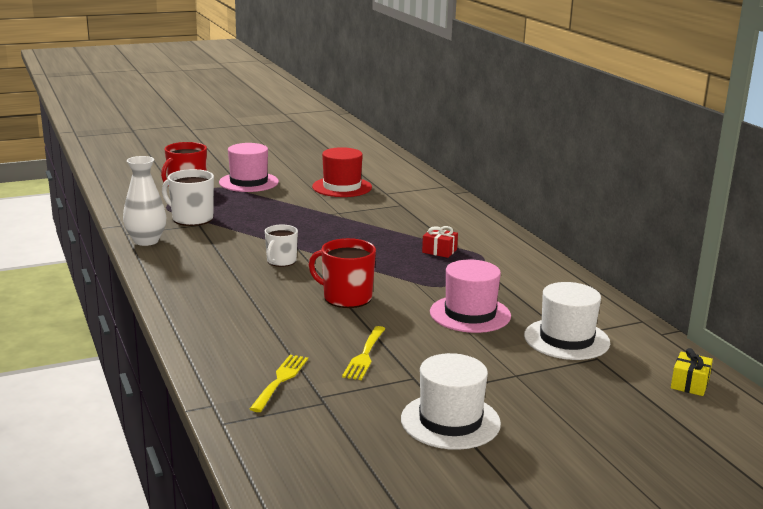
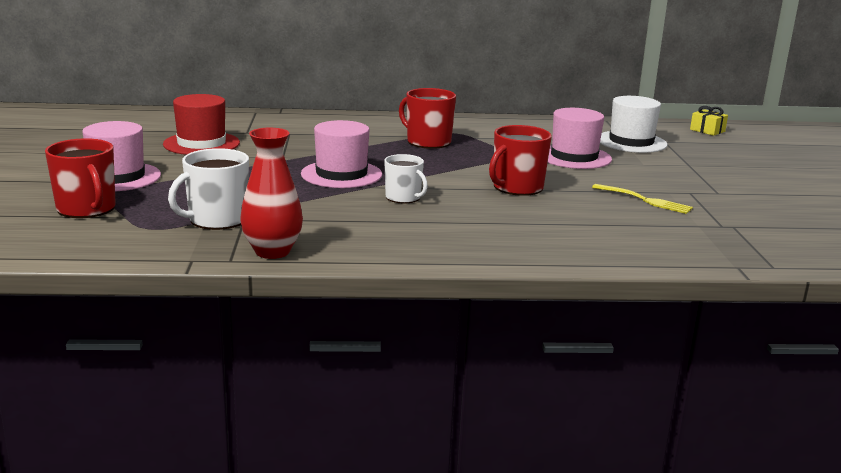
camera: 70 degrees left, 0 degrees up
(146, 241) = (272, 251): white vase -> red vase
(280, 380) = (690, 235): yellow fork -> none
(316, 235) = (341, 174): none -> pink hat
(439, 251) = (428, 142): red gift -> red mug
(450, 421) = (763, 194): white hat -> none

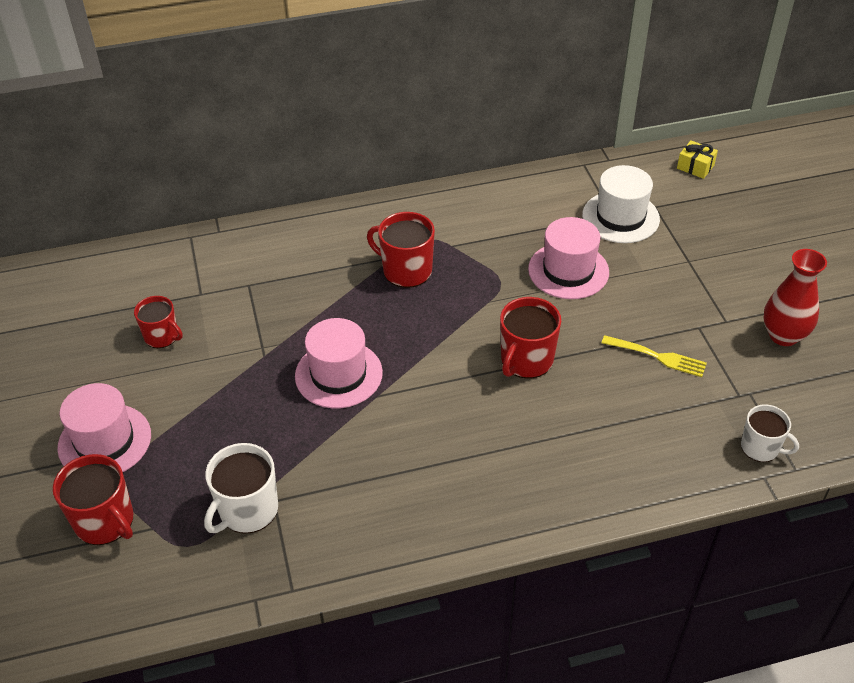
camera: 10 degrees left, 25 degrees up
(201, 144) = (162, 336): red hat -> red mug
(272, 251) = (326, 562): red vase -> red vase (783, 335)
(403, 198) = (418, 413): white mug -> white mug (761, 447)

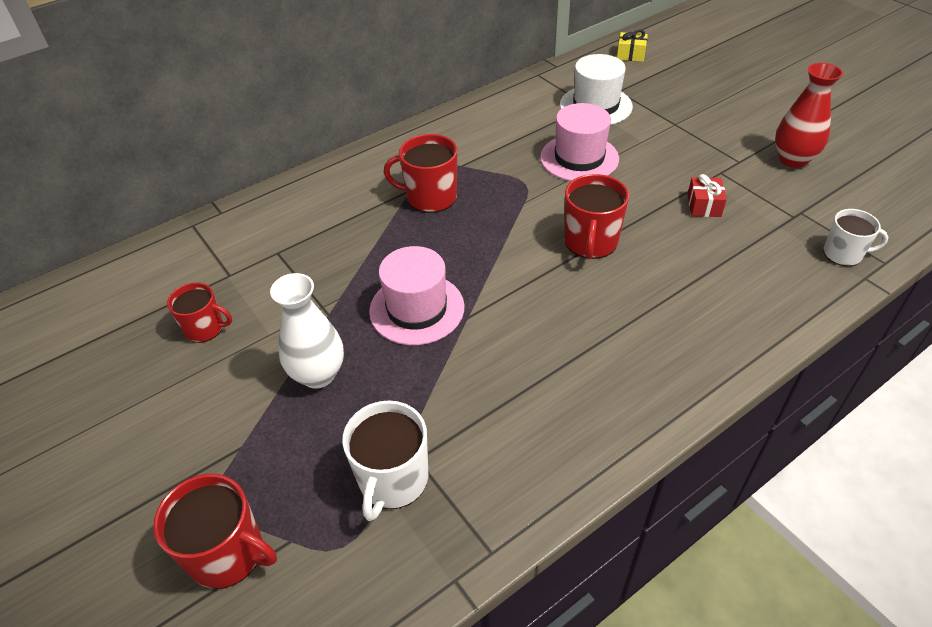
camera: 20 degrees left, 0 degrees up
(104, 441) = (186, 460): pink hat -> none
(231, 405) = (318, 374): none -> white vase
(658, 357) = (704, 205): yellow fork -> red gift

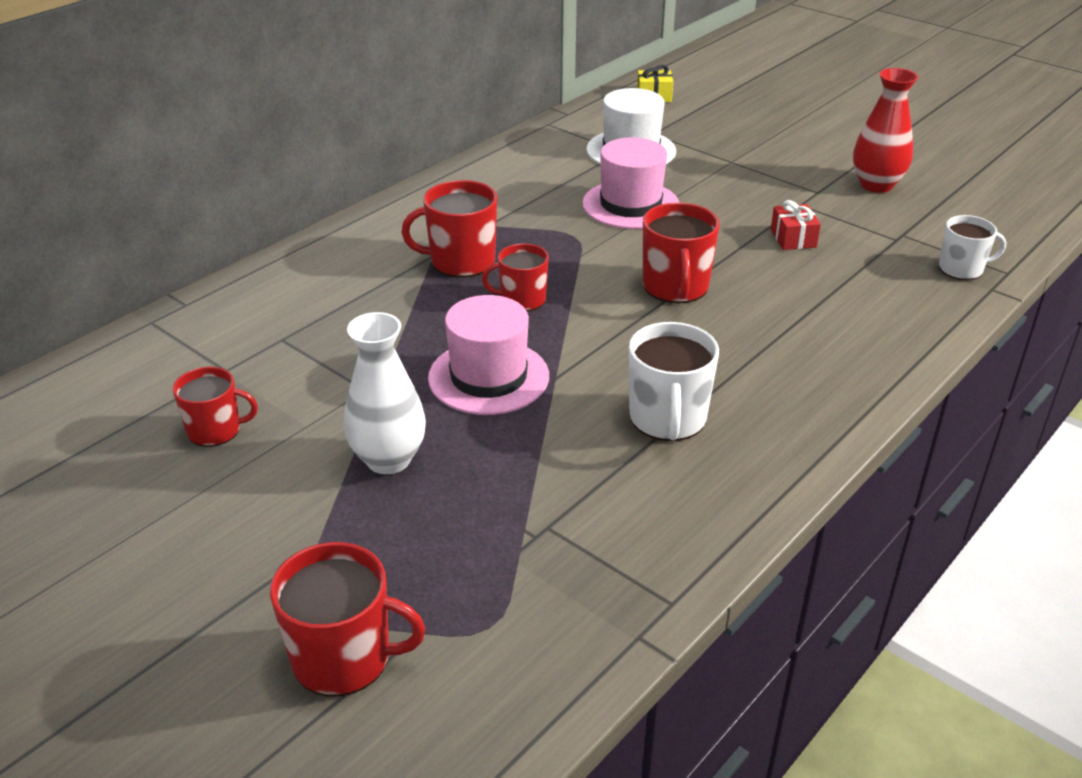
camera: 15 degrees left, 10 degrees down
(393, 480) = (526, 551): white mug -> white mug (668, 419)
(465, 239) = (522, 299): none -> red mug

